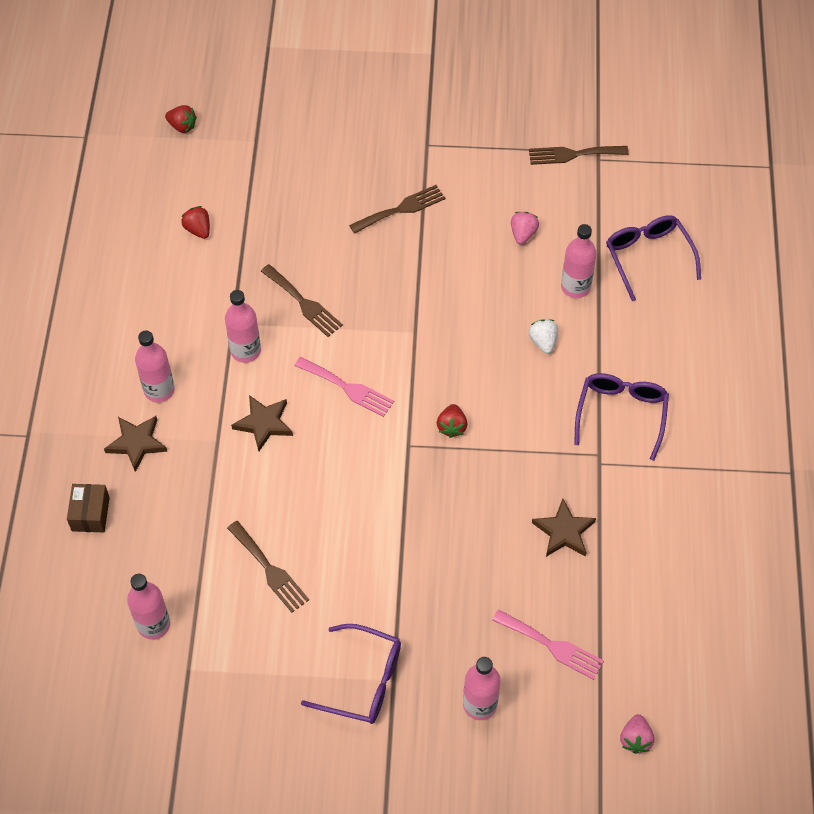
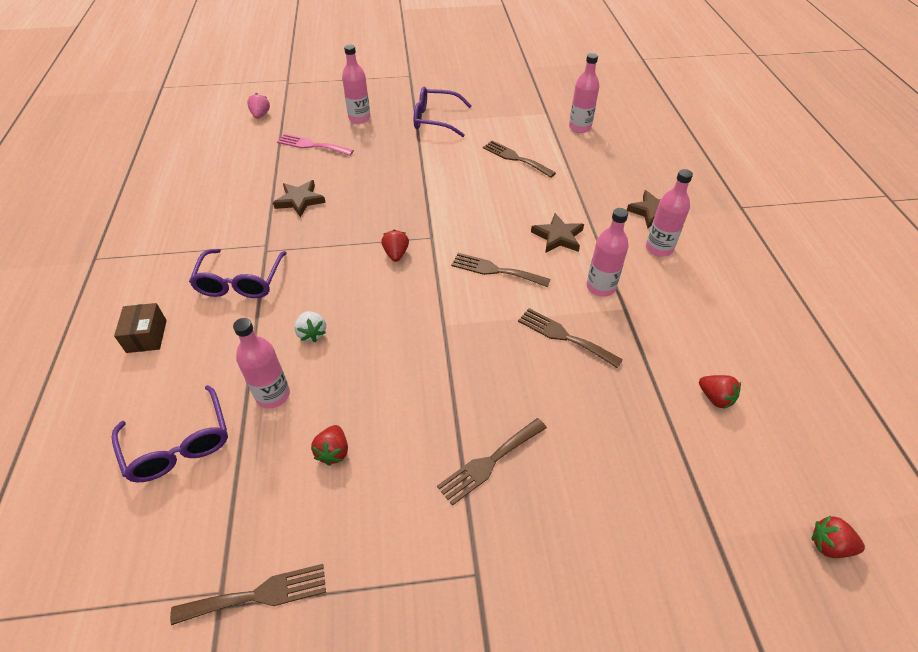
camera: 170 degrees right, 10 degrees down
(90, 514) = (658, 170): brown box -> brown box (147, 336)
(347, 388) = (495, 270): pink fork -> brown fork
(523, 234) = (333, 452): pink strawberry -> red strawberry

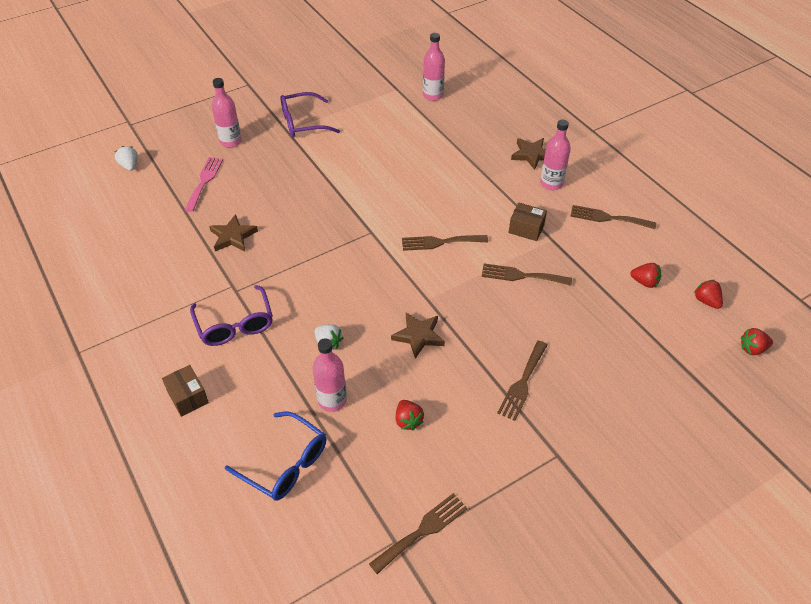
camera: 25 degrees left, 0 degrees up
(179, 445) = (285, 464): purple glasses -> blue glasses
(260, 115) = (129, 166): pink strawberry -> white strawberry
(312, 145) = (204, 181): pink fork -> pink fork turned 105 degrees clockwise
(396, 254) = (351, 256): red strawberry -> red strawberry (706, 301)
(515, 158) = (396, 140): brown fork -> brown fork (608, 218)
(558, 237) = (471, 198): brown star -> brown star (418, 336)
(600, 287) = (526, 229): pink bottle -> brown box

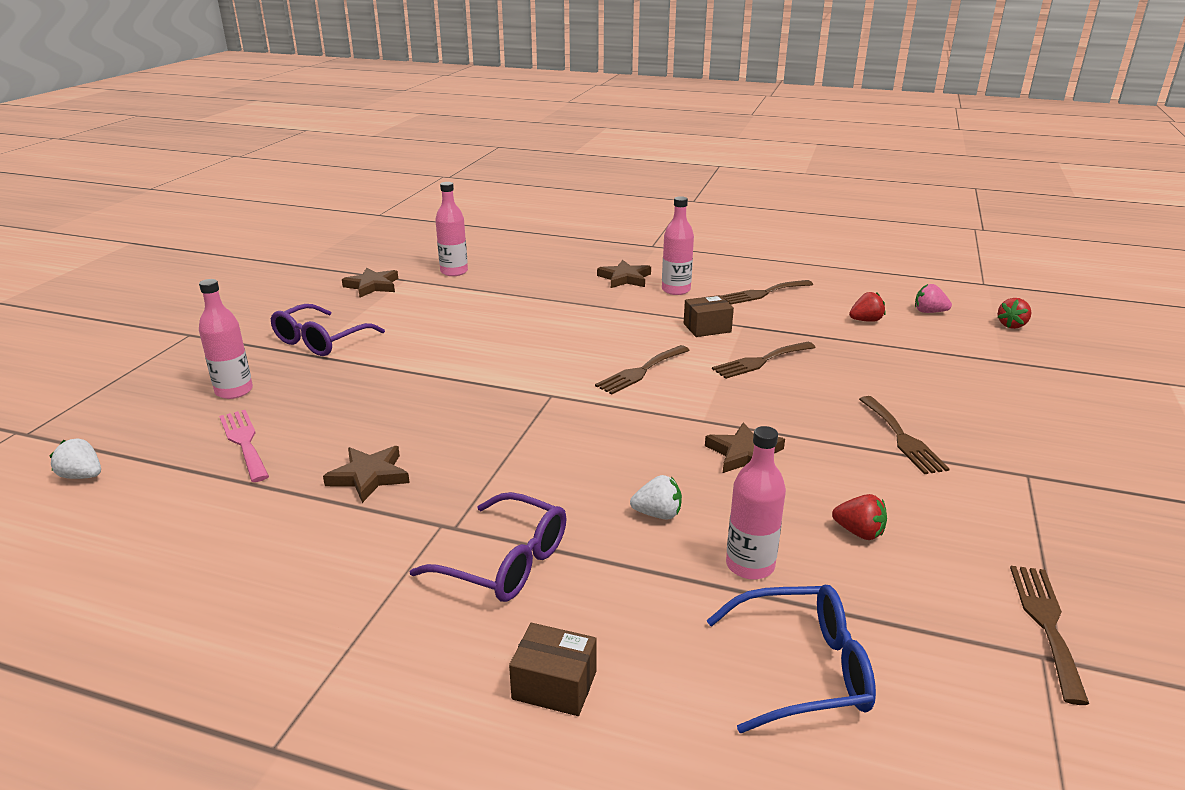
camera: 40 degrees left, 20 degrees down
(374, 86) = (372, 286): none -> brown star
(706, 301) = (929, 312): red strawberry -> pink strawberry

